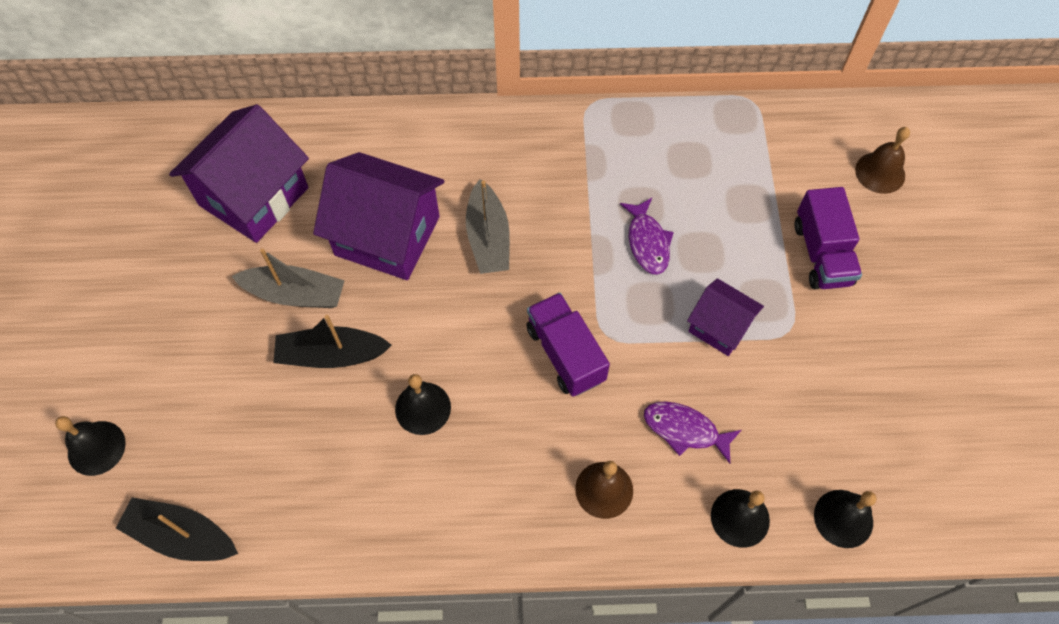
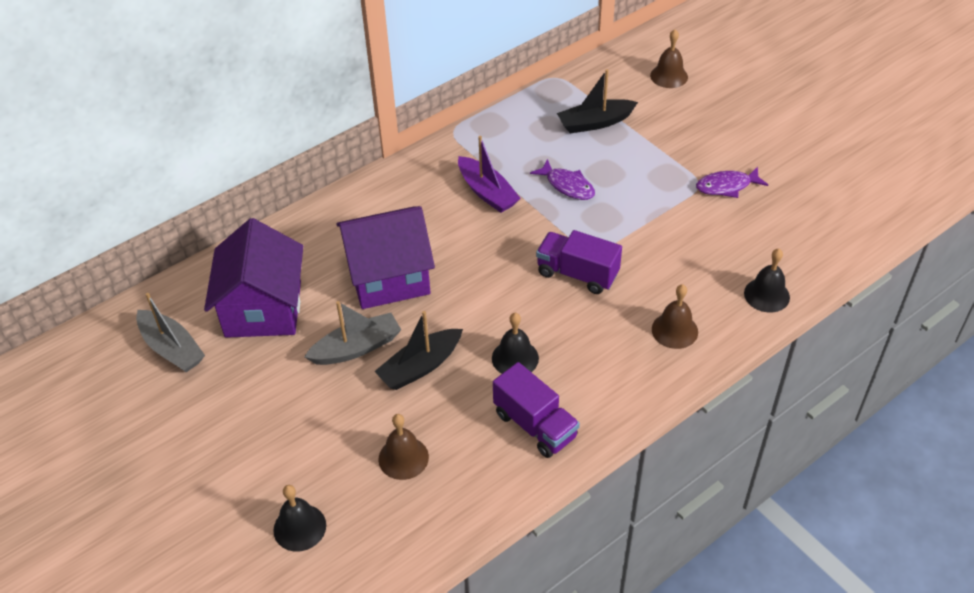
camera: 35 degrees left, 15 degrees down
(182, 536) = (422, 535): black boat -> black boat (595, 123)
(235, 442) = (403, 458): none -> brown bell
(488, 238) = (461, 240): grey boat -> grey boat (172, 349)
(560, 199) = (487, 192): none -> purple boat
(685, 430) = (690, 270): purple fish -> purple fish (727, 186)
(719, 327) = (656, 205): purple house -> none
(822, 254) = (677, 135): purple truck -> purple truck (535, 425)
(843, 518) = (822, 259): black bell -> none

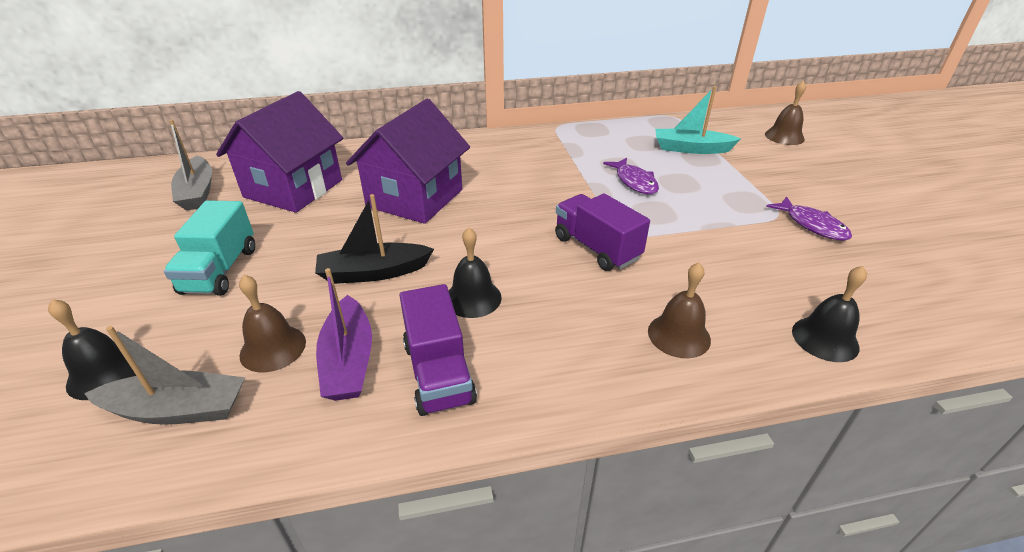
camera: 25 degrees right, 10 degrees down
(291, 416) = (220, 270): none -> turquoise truck
(356, 348) = (334, 238): grey boat -> grey boat (178, 409)
(388, 277) = (415, 198): purple house -> purple house turned 75 degrees counterclockwise
(487, 192) = (554, 167): purple boat -> purple boat (349, 360)
(595, 123) = (691, 149): black boat -> turquoise boat
(727, 186) = (812, 225): purple fish -> purple fish turned 135 degrees counterclockwise

